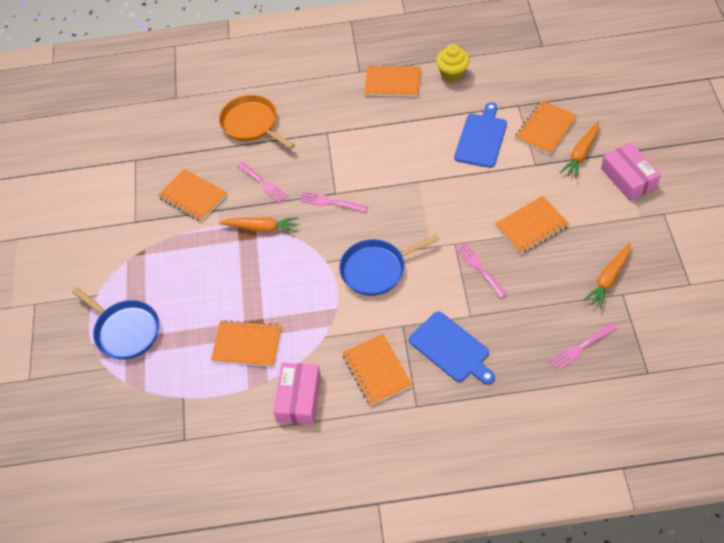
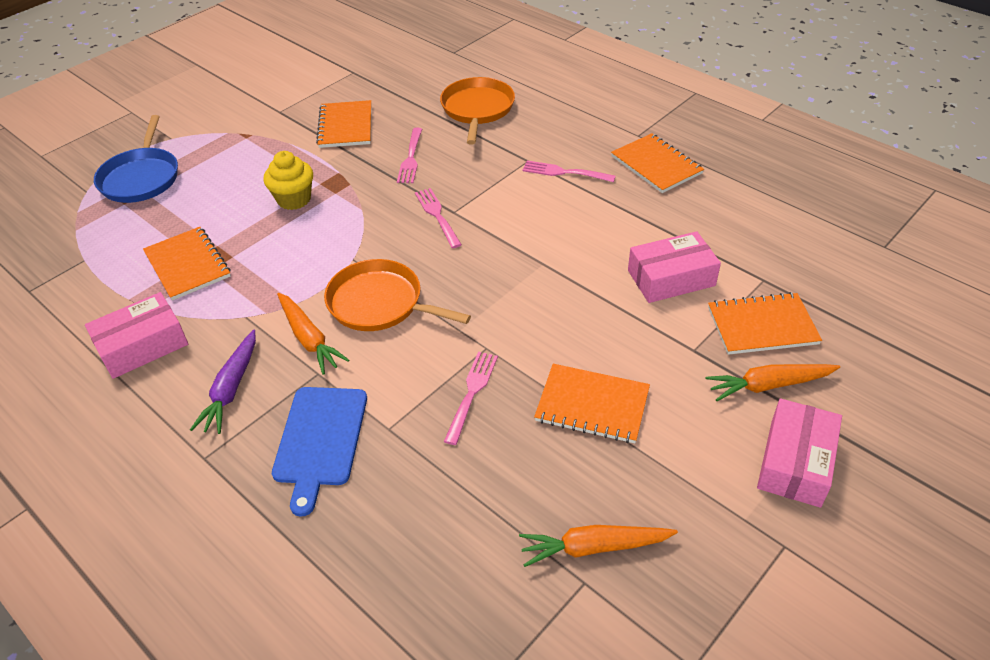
camera: 45 degrees right, 10 degrees down
(261, 228) = (352, 189): orange carrot -> orange carrot (309, 339)
(376, 269) = (380, 303): blue pan -> orange pan
(376, 370) = (231, 389): orange notebook -> purple carrot
(452, 74) = (731, 200): yellow cupcake -> yellow cupcake (294, 199)
(481, 138) = (671, 278): blue cutting board -> pink box
(581, 347) = (442, 586): pink fork -> pink fork (565, 172)

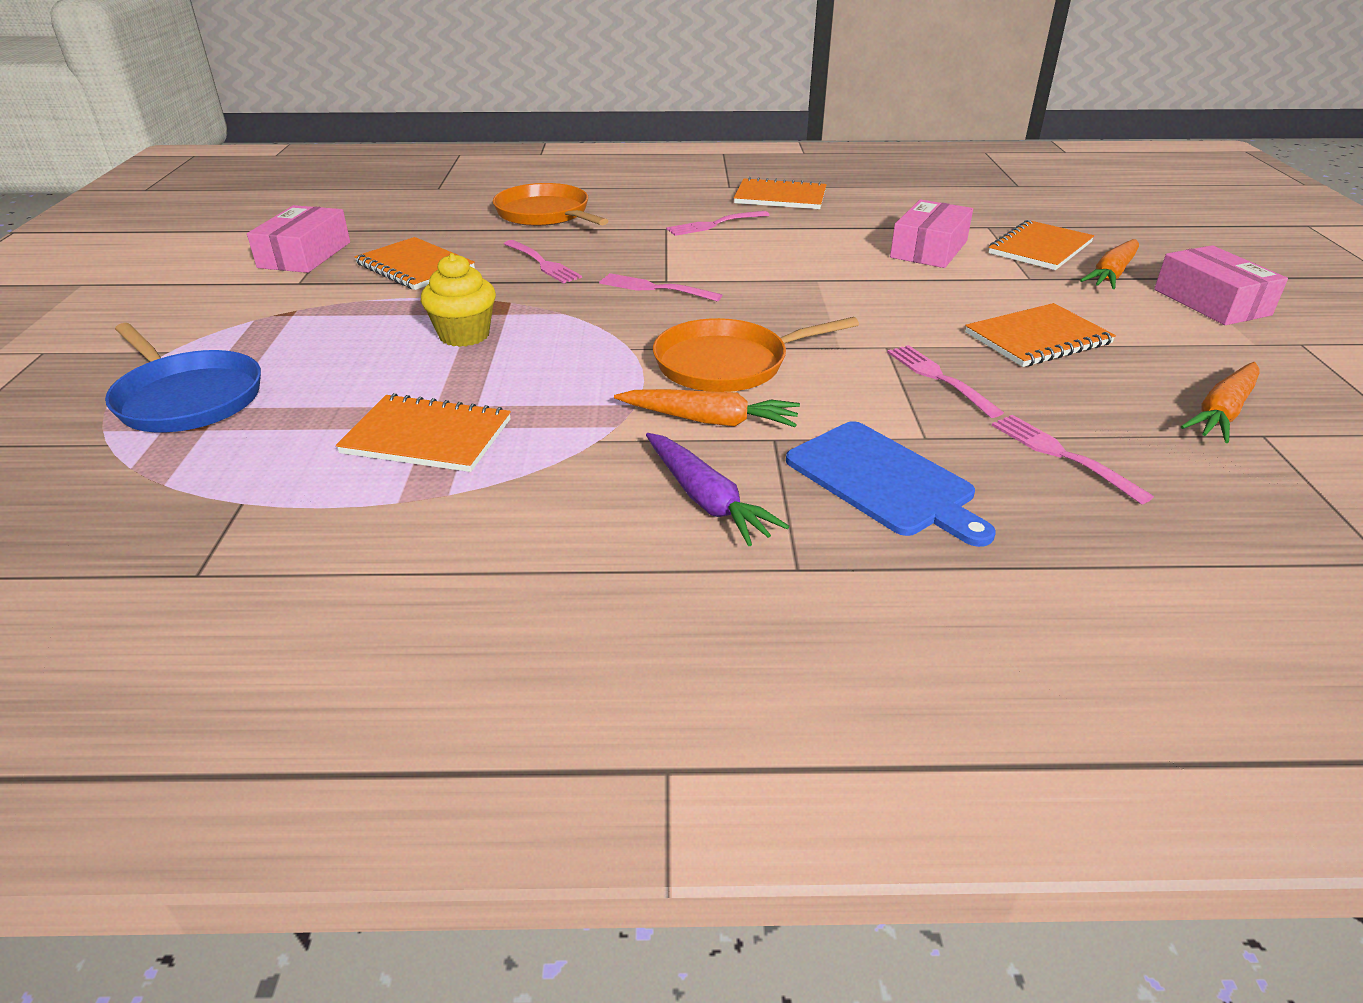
camera: 45 degrees left, 10 degrees down
(142, 345) = (509, 528): pink box -> pink box (305, 255)
(435, 498) = (1063, 456): none -> pink fork

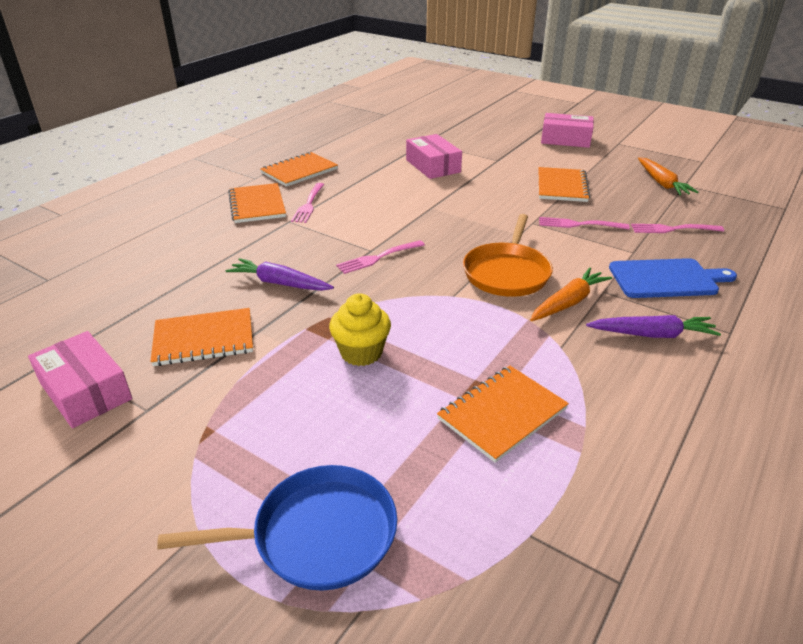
camera: 55 degrees left, 0 degrees up
(542, 263) = (279, 283): pink fork -> purple carrot
(545, 214) = (191, 253): orange pan -> none
(1040, 248) = (467, 143): orange notebook -> orange notebook (257, 205)
(1111, 274) = (515, 143): orange carrot -> none

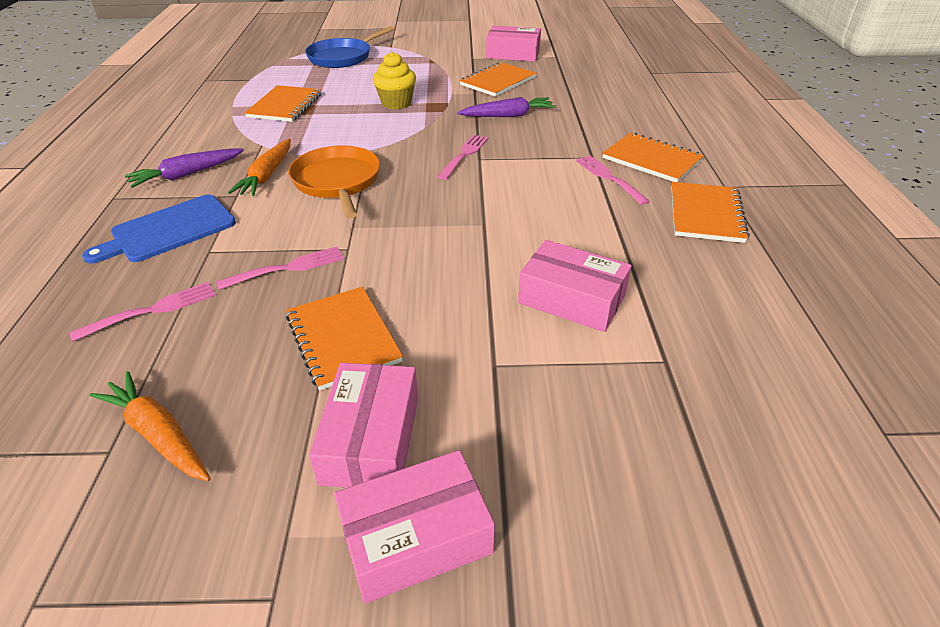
camera: 145 degrees right, 5 degrees up
(568, 158) = (371, 439): none -> pink box

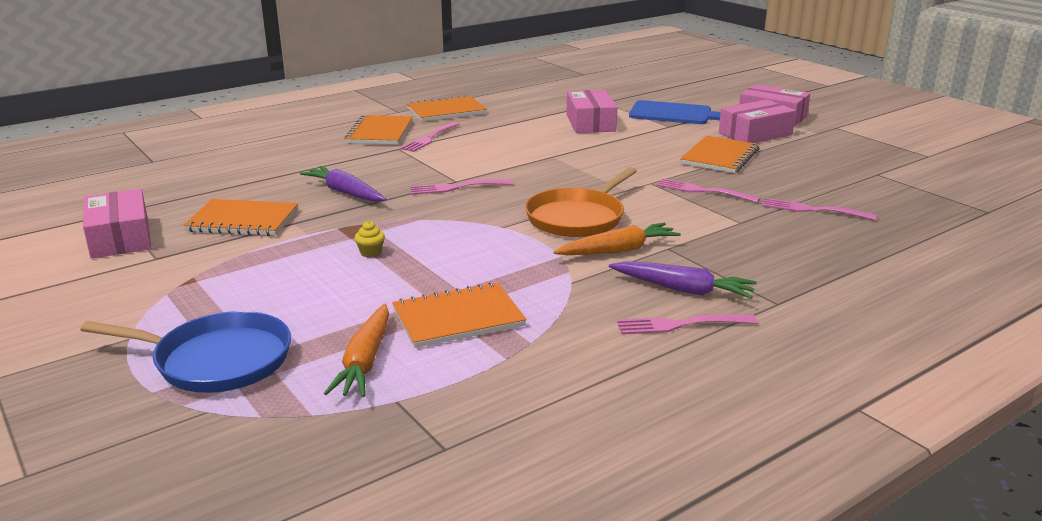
camera: 125 degrees left, 15 degrees down
(159, 434) = (848, 169): orange carrot -> orange carrot (365, 361)
(163, 157) = (681, 324): none -> pink fork
(169, 230) = (754, 249): blue cutting board -> blue cutting board (674, 114)
(396, 103) = (371, 253): yellow cupcake -> yellow cupcake, size x0.48

